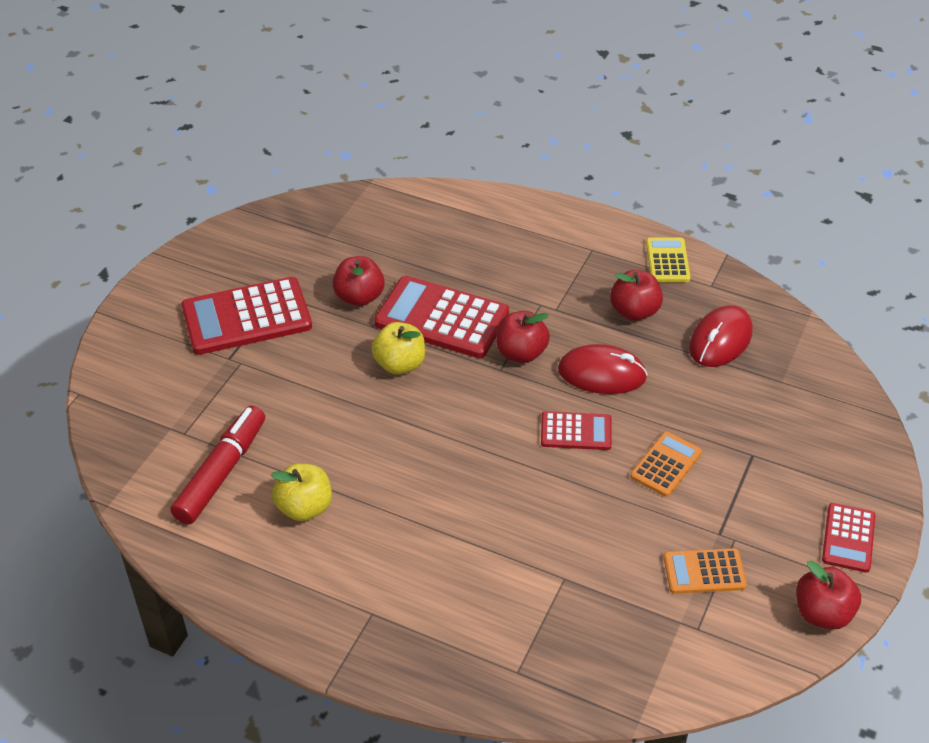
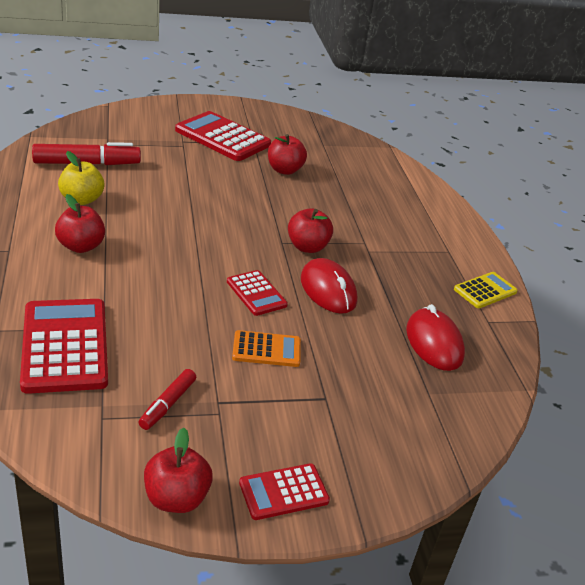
camera: 50 degrees right, 10 degrees down
(400, 364) = (242, 201): yellow apple -> none
(442, 318) = (302, 205): red calculator -> red calculator (65, 346)
(634, 311) = (411, 288): red apple -> red apple (81, 246)
(704, 572) = (168, 404): orange calculator -> red marker
(720, 340) = (434, 343): red mouse -> red mouse turned 75 degrees clockwise

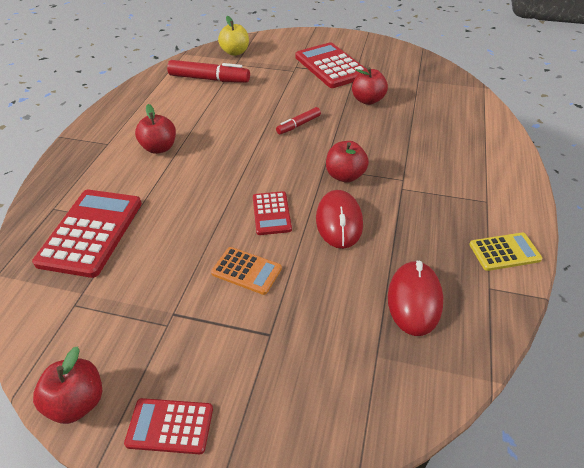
camera: 30 degrees right, 10 degrees up
(82, 199) = (186, 108): yellow apple -> yellow apple (235, 52)
(168, 404) = (131, 305): red marker -> red marker (298, 125)

